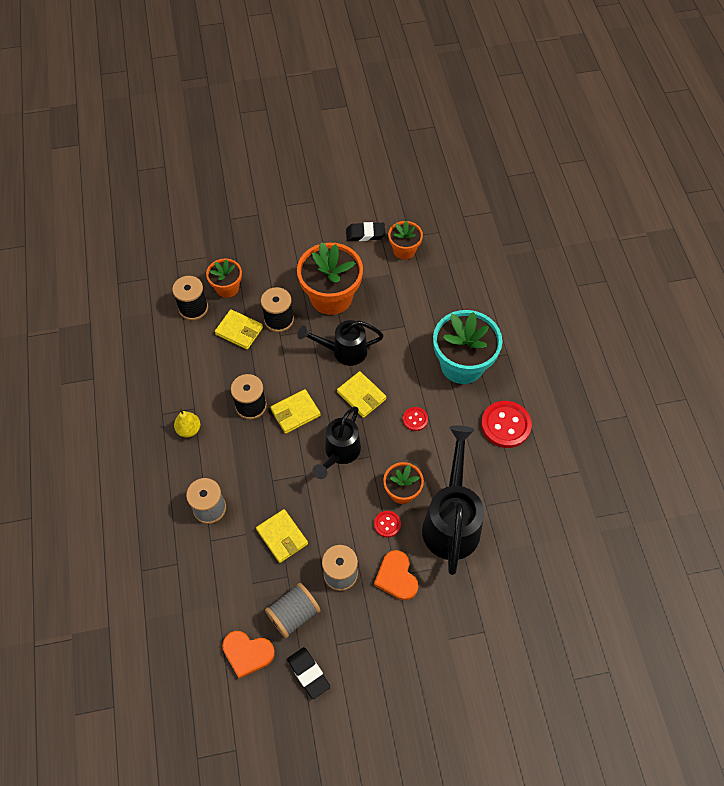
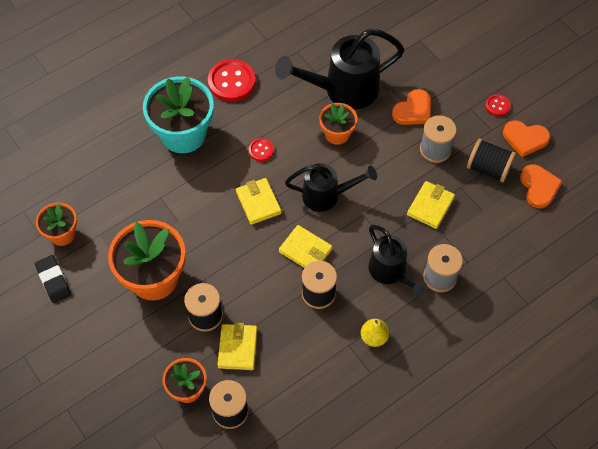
camera: 115 degrees left, 0 degrees up
(293, 614) = (488, 168): grey spool -> black spool
(308, 673) = (525, 139): black eraser -> orange heart
(343, 351) = (216, 238): black watering can -> black watering can (391, 273)
(361, 396) = (258, 202): yellow wallet -> yellow wallet turned 45 degrees counterclockwise
(387, 524) = (373, 133): red button -> red button (497, 106)

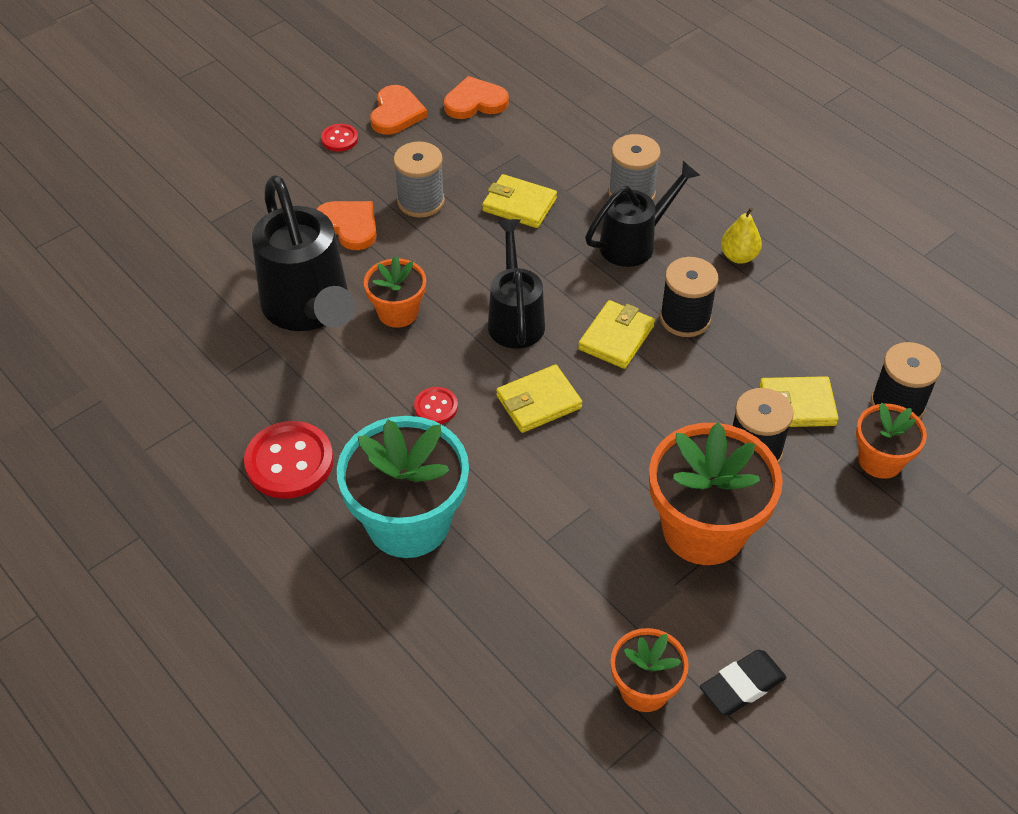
camera: 95 degrees left, 10 degrees down
(488, 168) = (449, 148): black spool -> none

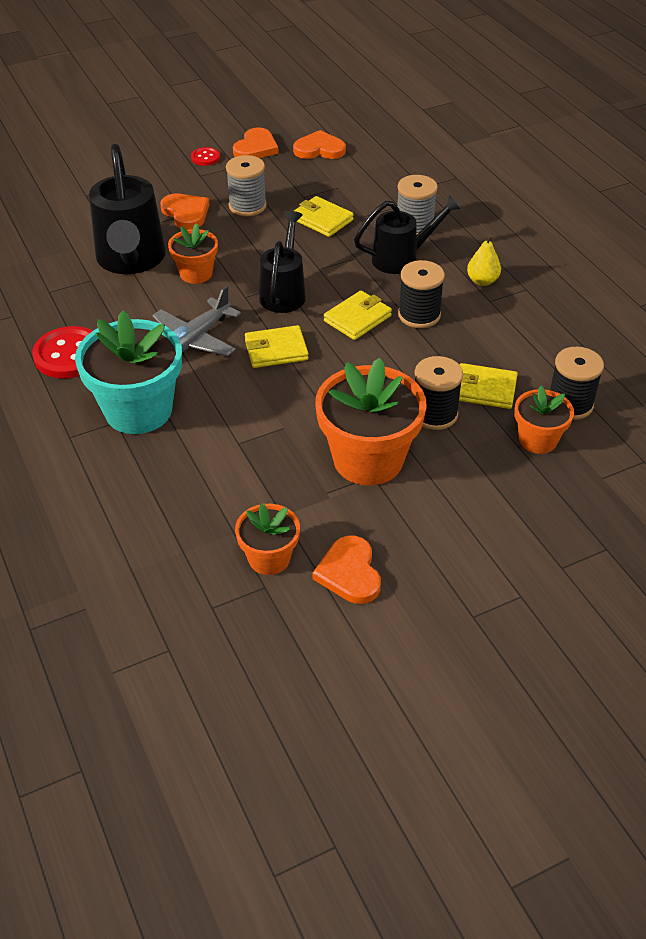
camera: 15 degrees right, 5 degrees down
(436, 407) = (195, 339): red button -> grey plane
(742, 685) = (349, 573): black eraser -> orange heart

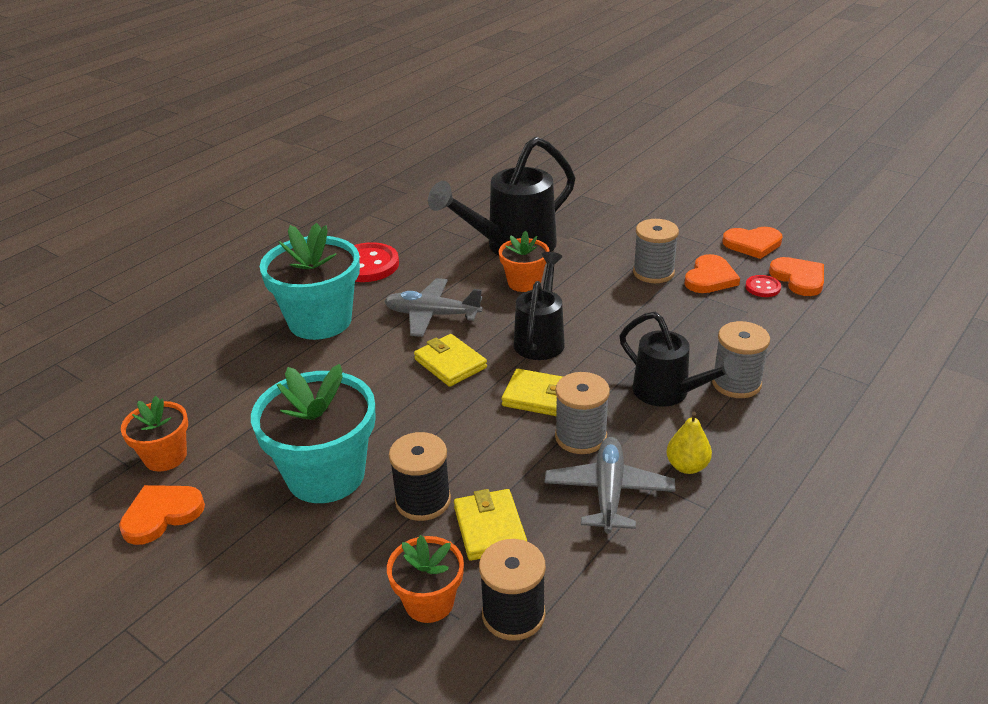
camera: 65 degrees right, 10 degrees down
(186, 213) = (606, 247): orange heart -> orange heart (710, 278)
(205, 158) = (702, 226): red button -> red button (762, 287)
(284, 292) = (541, 338): black watering can -> black watering can turned 60 degrees counterclockwise
(322, 220) = (680, 321): yellow wallet -> none
(368, 459) = (326, 475): orange flower pot -> turquoise flower pot
(419, 315) = (580, 437): black spool -> grey spool
(484, 323) = (608, 492): none -> grey plane

